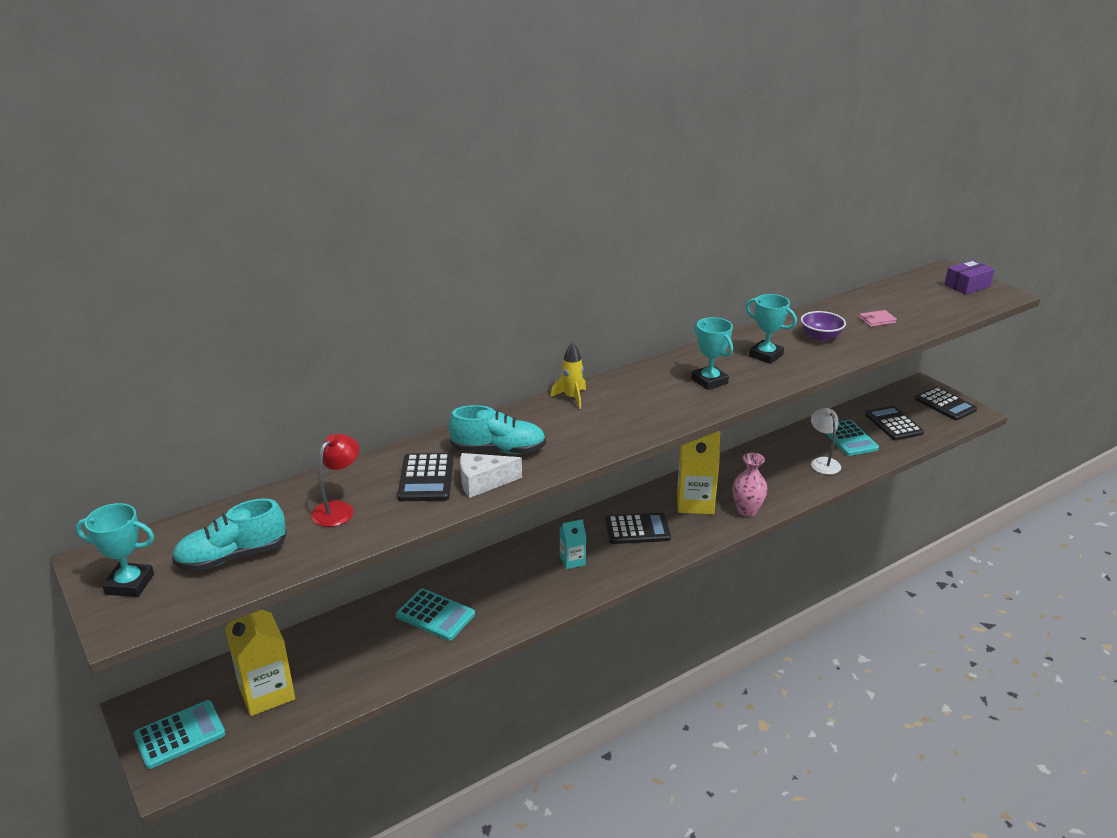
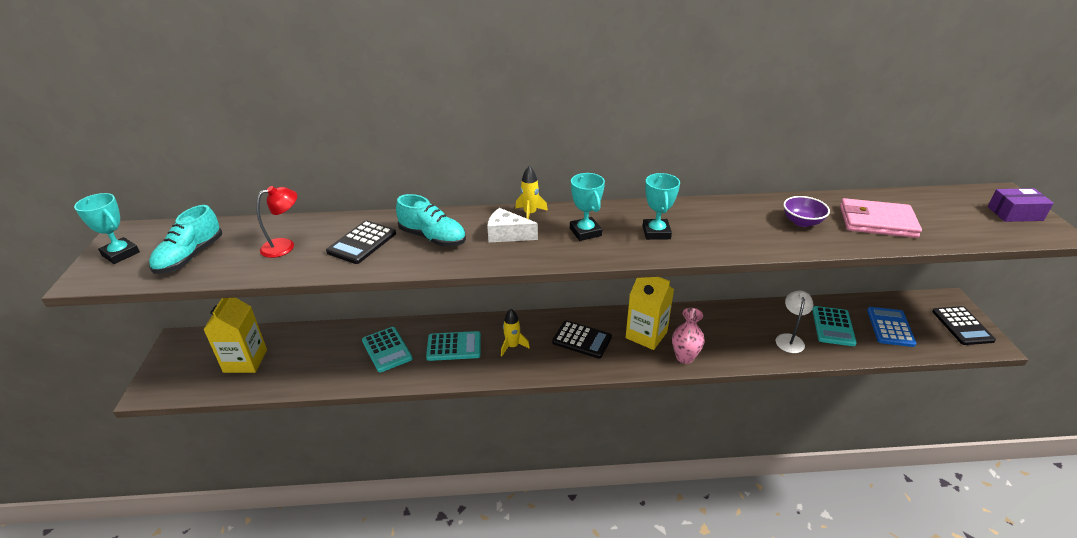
camera: 30 degrees right, 5 degrees up
(180, 735) = (179, 367): turquoise calculator -> turquoise calculator (454, 346)
(232, 557) = (190, 256): turquoise shoe -> turquoise shoe turned 75 degrees counterclockwise
(483, 482) = (394, 259): white cheese -> white cheese (507, 235)
(572, 561) = (512, 346): turquoise carton -> yellow rocket
(765, 355) = (731, 224): turquoise trophy -> turquoise trophy (585, 232)
(877, 320) = (877, 222): pink wallet -> pink wallet, size x2.16
(893, 424) = (890, 327): black calculator -> blue calculator

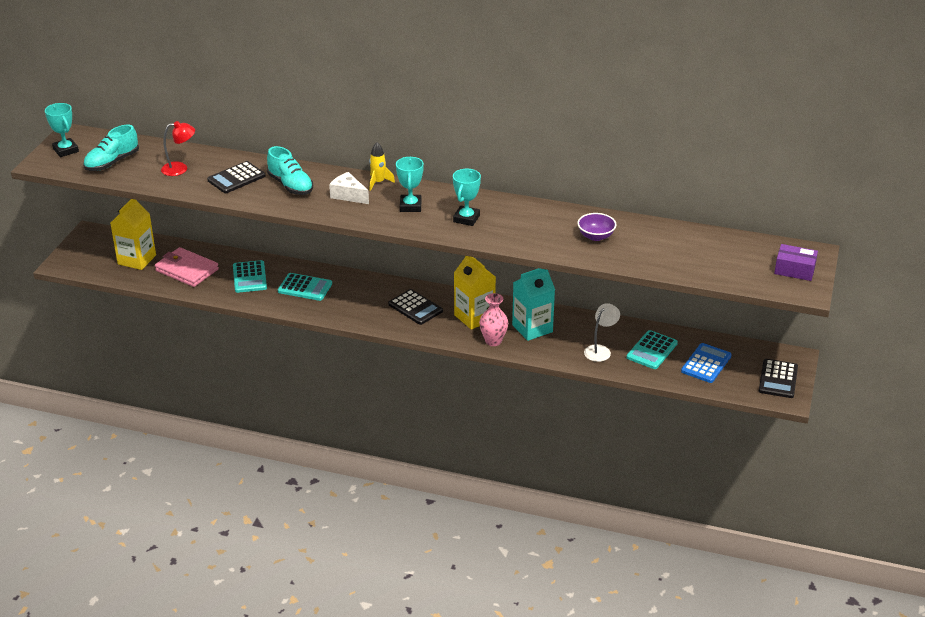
camera: 20 degrees right, 0 degrees up
(512, 346) = (353, 298): yellow rocket -> none
(709, 332) = (532, 328): none -> turquoise carton
(877, 222) = (661, 250): pink wallet -> pink wallet (187, 270)

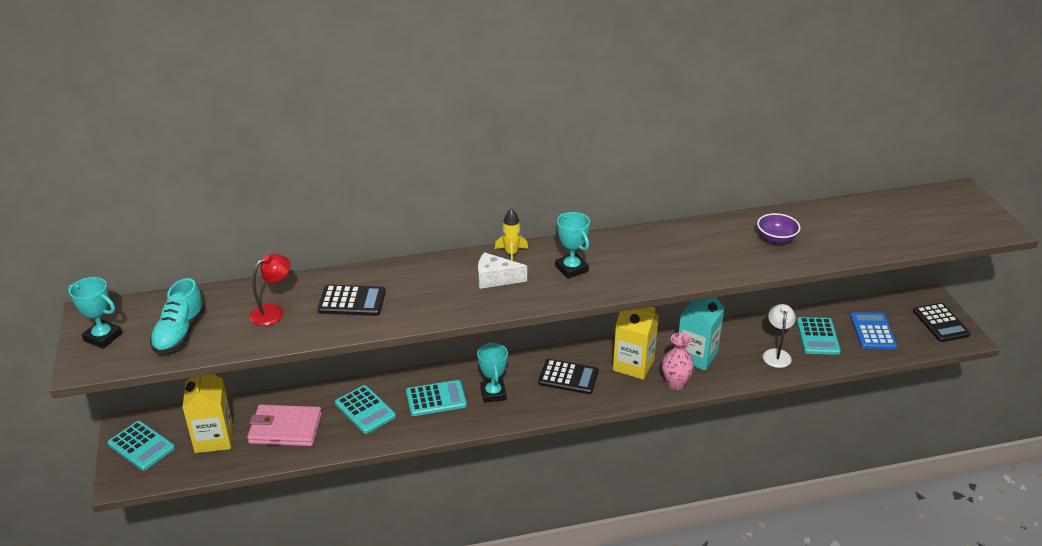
camera: 30 degrees left, 0 degrees up
(89, 248) = (141, 446): none -> turquoise calculator
(236, 178) = (352, 301): black calculator -> black calculator turned 105 degrees counterclockwise
(290, 185) = (422, 289): turquoise shoe -> none
(466, 218) = (640, 263): turquoise trophy -> turquoise trophy (493, 393)
(794, 270) = (969, 212): purple box -> none

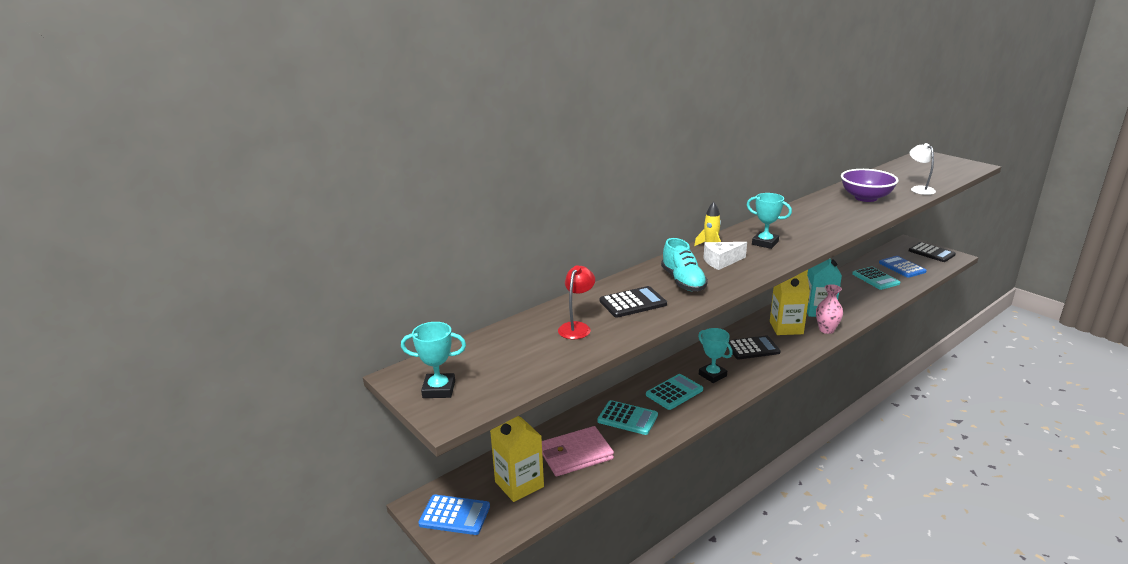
camera: 25 degrees left, 10 degrees down
(141, 446) = (455, 515): turquoise calculator -> blue calculator
(180, 333) = (511, 364): turquoise shoe -> turquoise shoe (683, 281)
(776, 239) = (865, 198): purple bowl -> purple bowl, size x1.65
(776, 354) = (864, 295): white lamp -> white lamp (919, 189)

